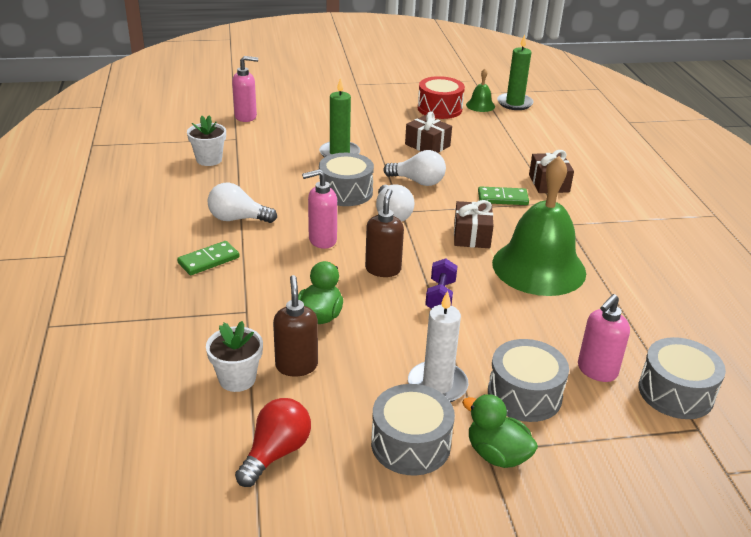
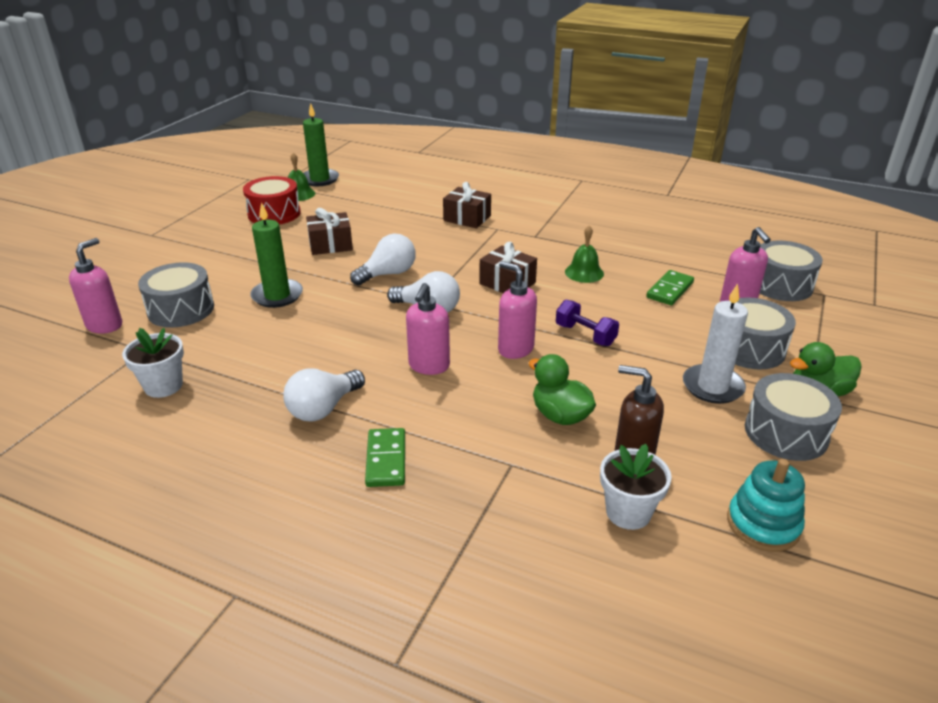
camera: 55 degrees left, 0 degrees up
(276, 453) = (763, 524): red light bulb -> turquoise stacking toy
(345, 192) = (356, 319): grey drum -> grey drum (181, 309)
(383, 269) = (515, 349): brown soap dispenser -> pink soap dispenser
(502, 198) = (465, 246): green domino -> green domino (670, 290)
(539, 267) = (584, 272): green bell -> green bell, size x0.43

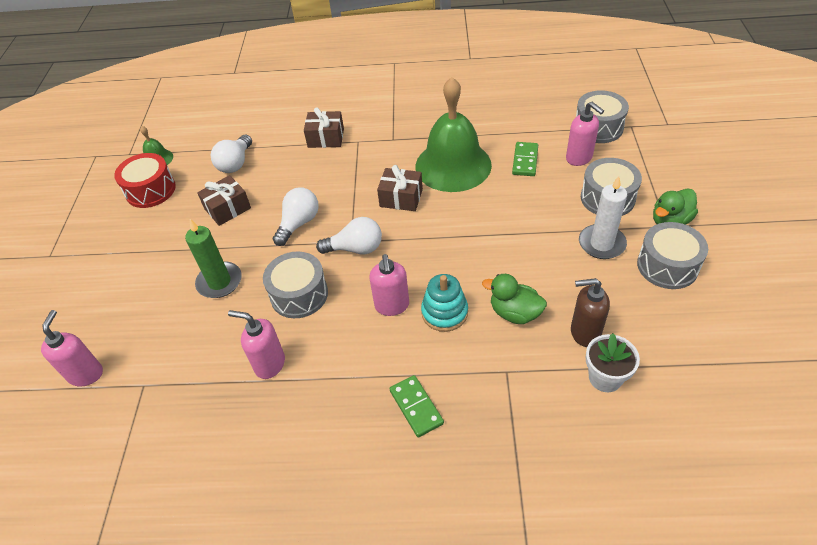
camera: 20 degrees left, 15 degrees up
(163, 386) = (189, 414): white flower pot -> none
(181, 309) = (144, 329): grey drum -> grey drum (299, 294)
(319, 179) = (165, 135): green candle -> none
(323, 408) = (337, 380): white light bulb -> white light bulb (235, 163)
(515, 349) = (446, 263): pink soap dispenser -> pink soap dispenser (269, 364)
(584, 272) = (453, 165): green bell -> green bell, size x2.33
(585, 335) = (489, 229): purple dumbbell -> none
(763, 524) = (690, 349): turquoise stacking toy -> turquoise stacking toy (444, 312)

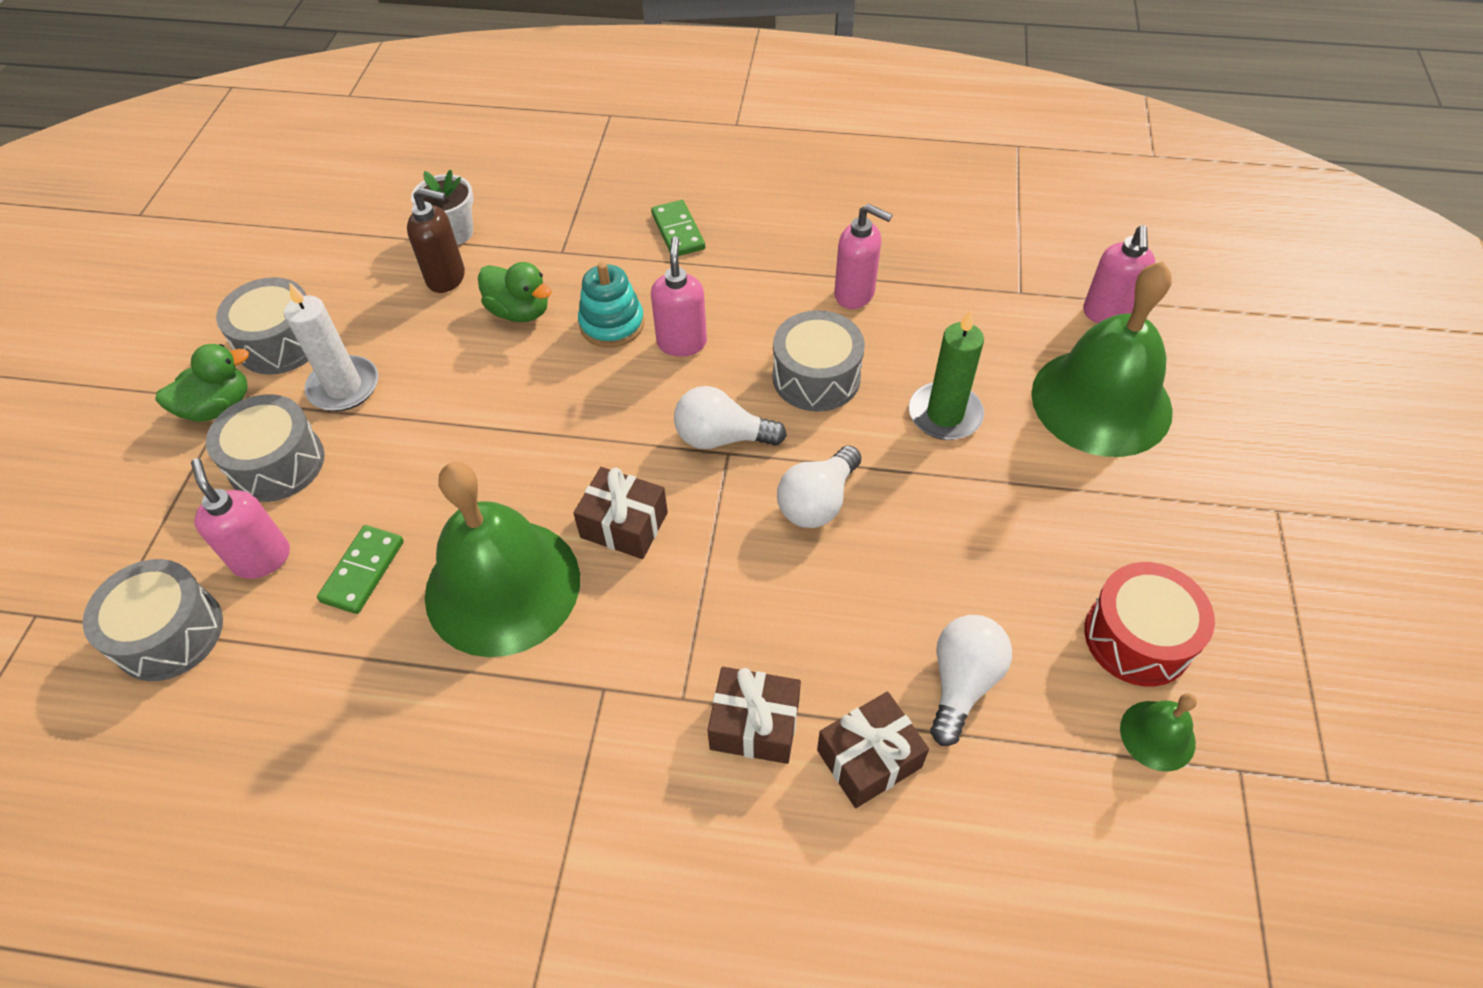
camera: 175 degrees left, 5 degrees up
(119, 305) = (1101, 401): none -> green bell
(227, 209) = (958, 558): brown gift -> brown gift (869, 758)

